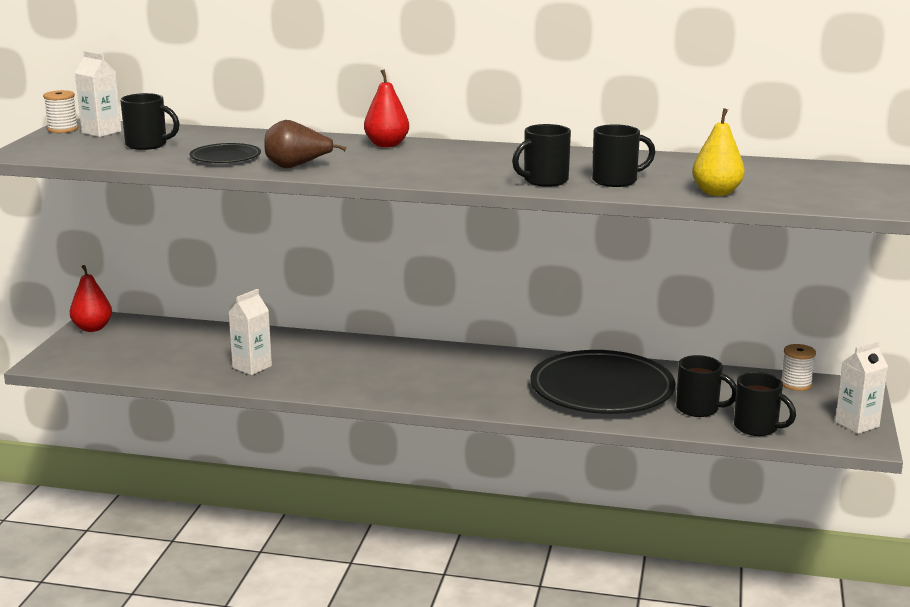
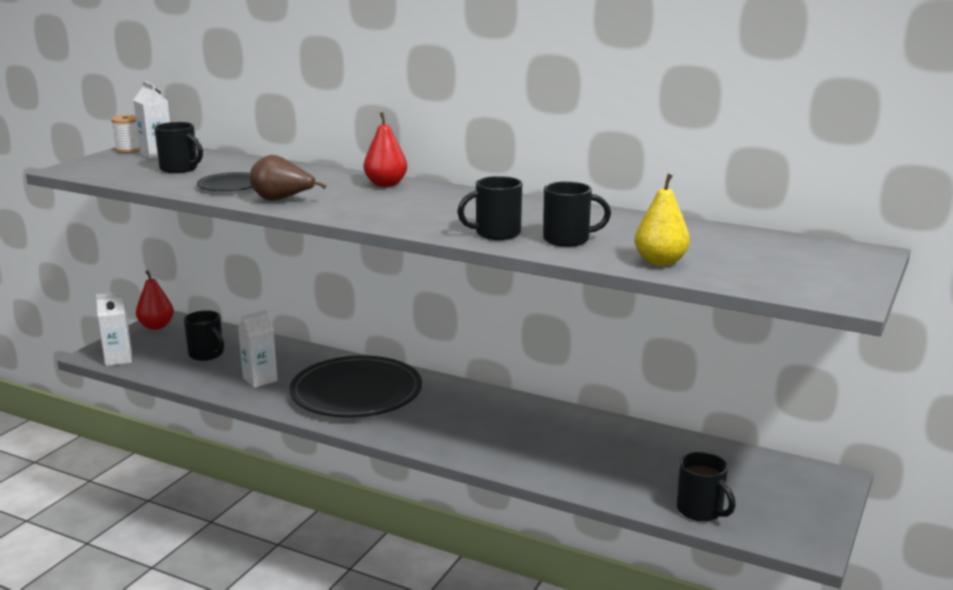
camera: 15 degrees right, 0 degrees up
(602, 389) = (565, 445): black plate -> black plate (356, 393)
(699, 409) = (651, 480): black mug -> black mug (207, 354)
(796, 384) = (770, 466): white spool -> none
(857, 424) = (812, 522): white carton -> white carton (118, 359)

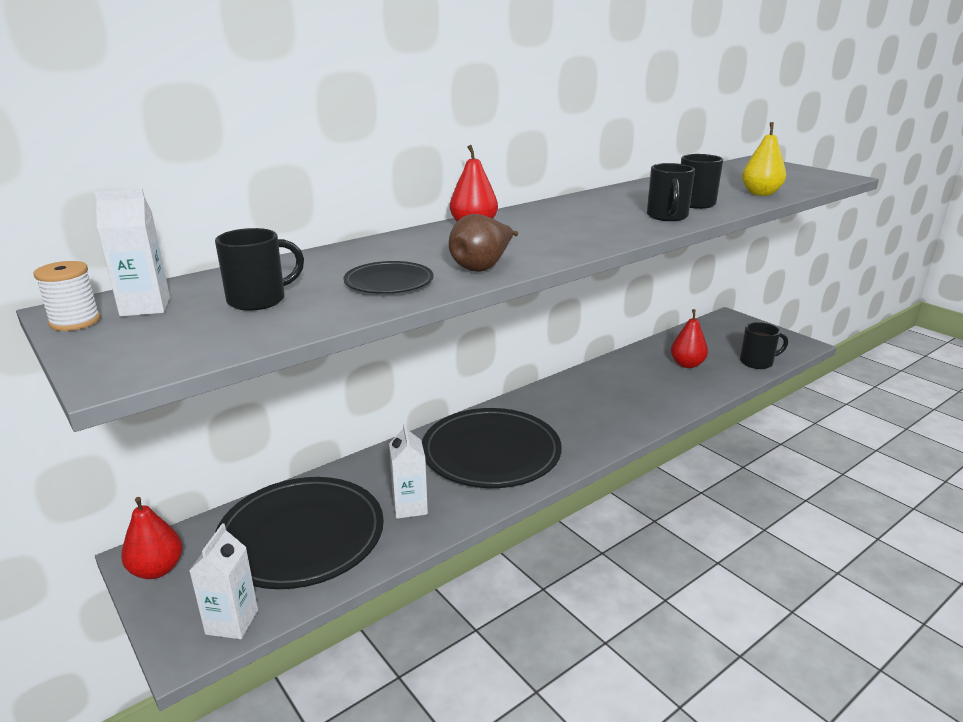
camera: 65 degrees left, 5 degrees up
(207, 354) = (301, 536): black mug -> black plate
(638, 463) = (687, 364): none -> red pear

